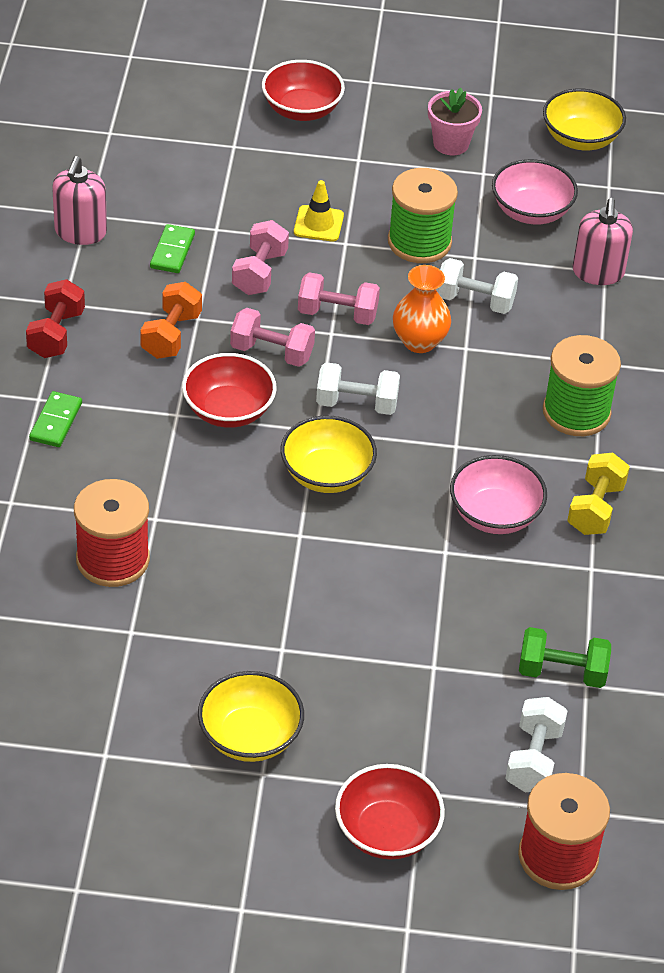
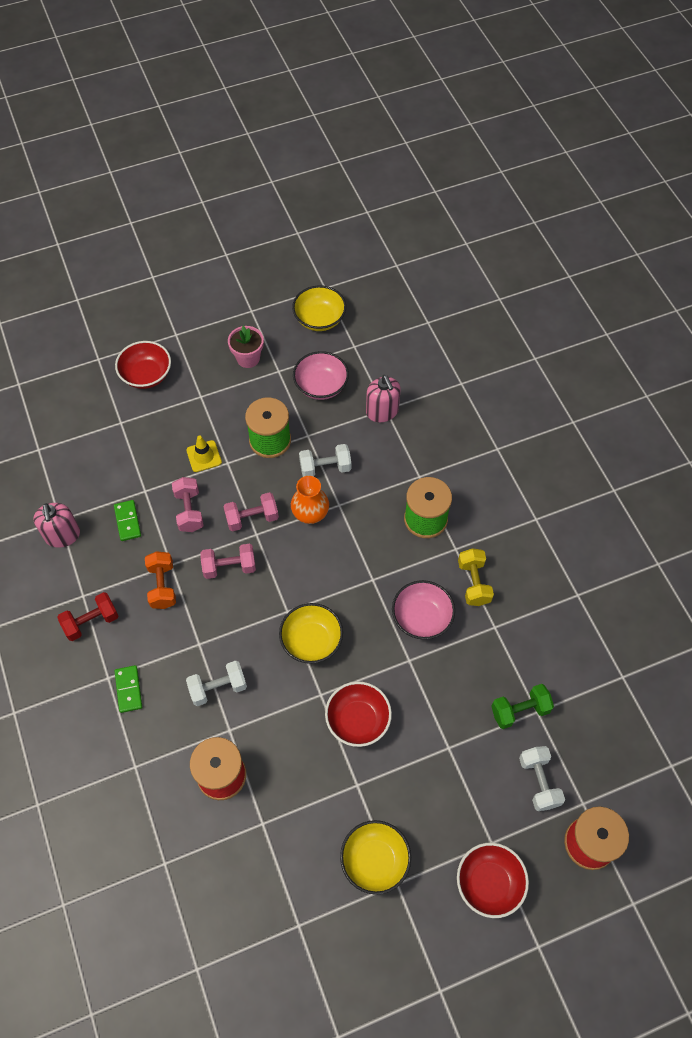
camera: 25 degrees left, 15 degrees up
(56, 334) = (91, 622): red dumbbell -> red dumbbell turned 75 degrees clockwise
(228, 410) = (228, 624): red bowl -> red bowl (358, 720)
(356, 404) = (300, 579): white dumbbell -> white dumbbell (218, 688)

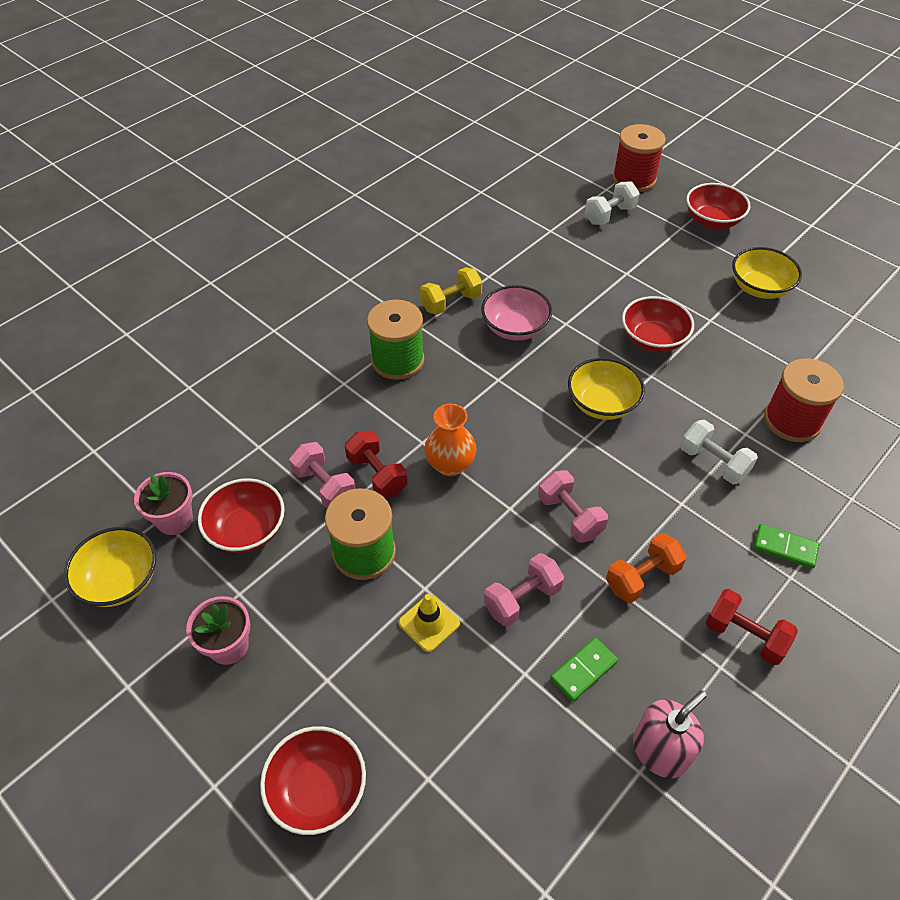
camera: 115 degrees left, 10 degrees down
(129, 689) = (785, 547): green domino -> green domino turned 60 degrees clockwise
(252, 518) = (490, 522): pink dumbbell -> pink dumbbell (324, 486)
(321, 386) = (247, 530): pink bowl -> red bowl
(325, 468) = (377, 475): white dumbbell -> red dumbbell
(349, 352) = (174, 519): none -> pink flower pot
(382, 411) = (264, 448): pink soap dispenser -> none
(520, 710) = (557, 240): green dumbbell -> none

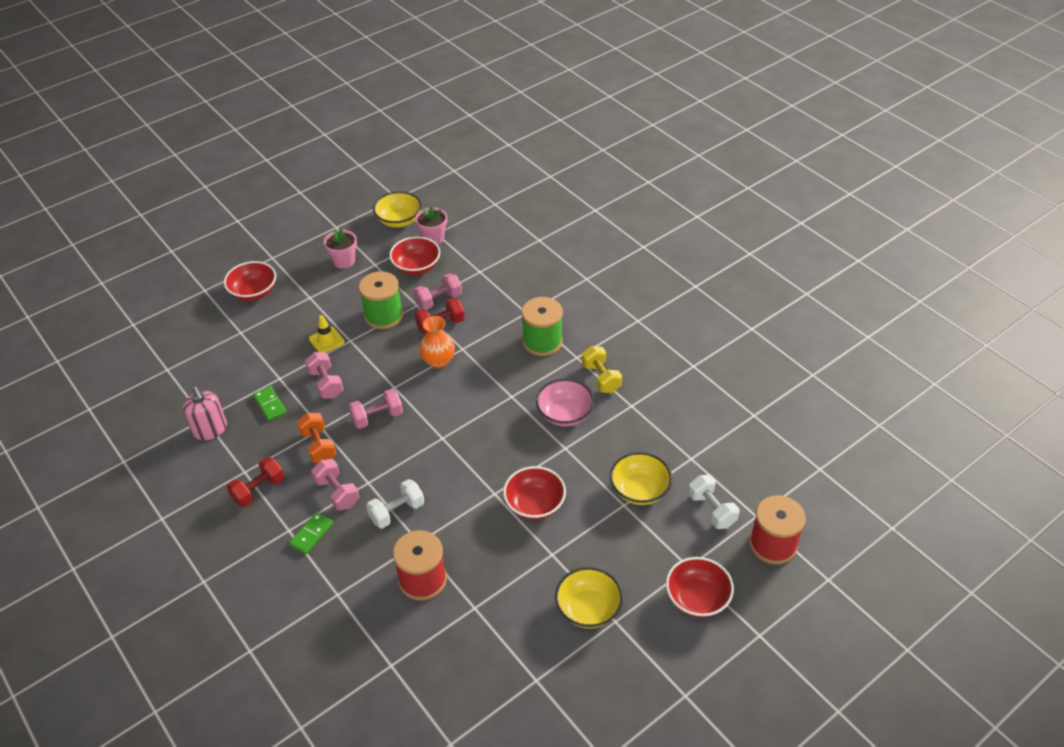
camera: 100 degrees right, 5 degrees down
(602, 404) = (472, 455): yellow bowl -> yellow bowl (639, 490)
(710, 534) = (337, 492): none -> pink dumbbell

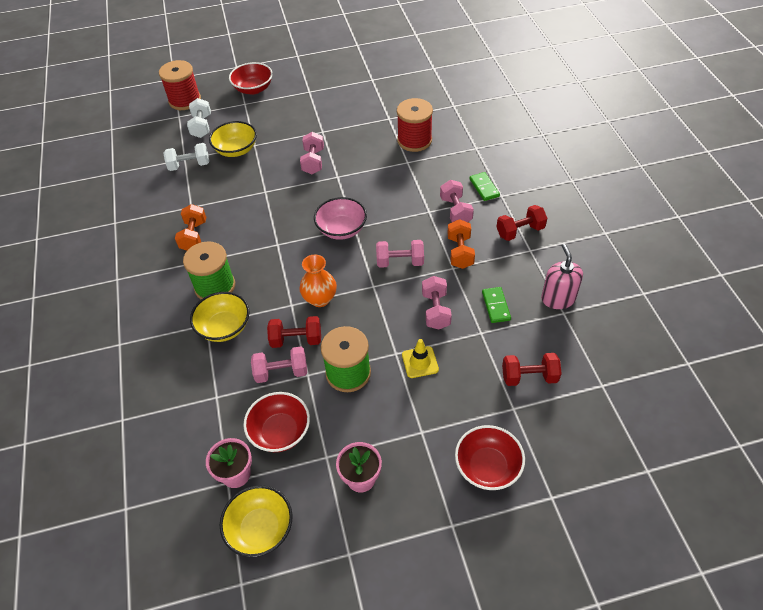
camera: 155 degrees left, 5 degrees up
(230, 357) = (529, 377): none -> red dumbbell
(311, 534) = (484, 188): green domino -> green domino turned 75 degrees counterclockwise
(397, 512) = (414, 184): white dumbbell -> white dumbbell (189, 165)
(535, 504) = (313, 161): red bowl -> pink dumbbell
(565, 414) = (245, 216): pink bowl -> pink bowl (341, 229)
(588, 609) = (320, 100): yellow bowl -> yellow bowl (224, 327)
(601, 378) = (194, 236): yellow dumbbell -> orange dumbbell

